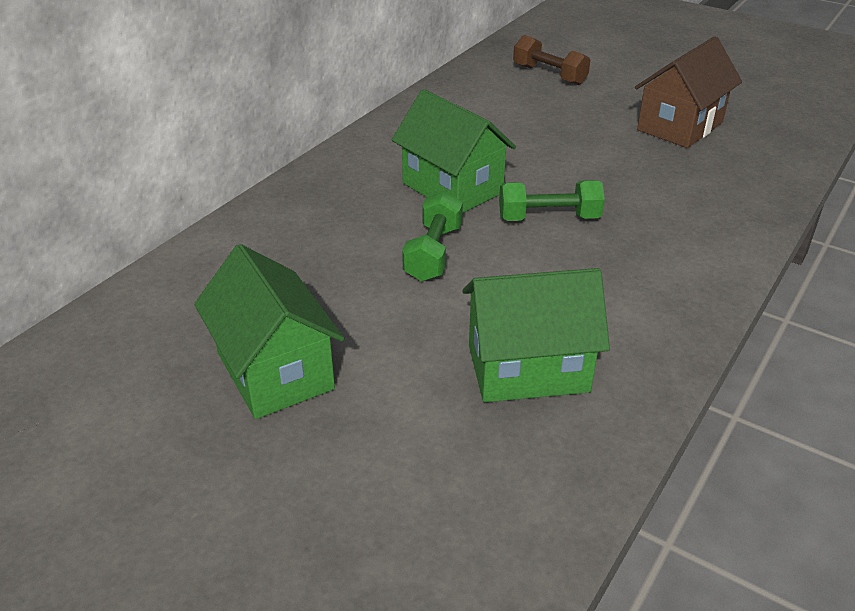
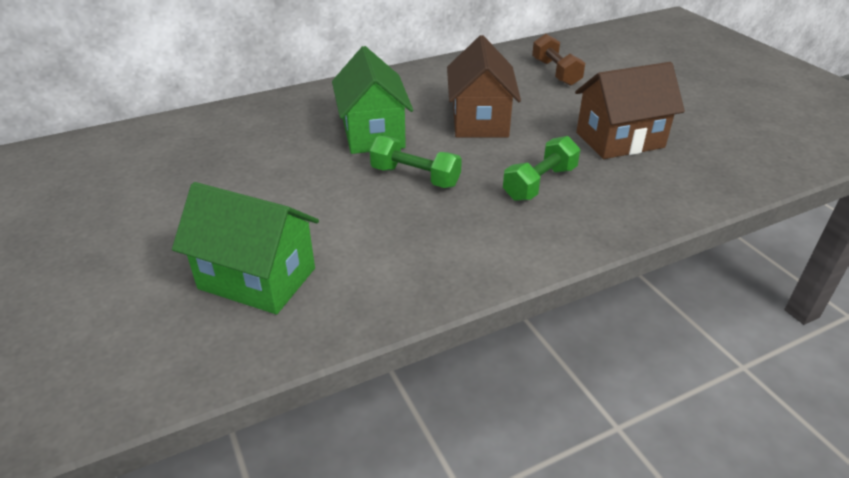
camera: 30 degrees right, 0 degrees up
(275, 371) = (107, 214): green house -> none
(433, 253) = (301, 174): green dumbbell -> green dumbbell (540, 183)
(539, 143) = (480, 121): none -> brown house

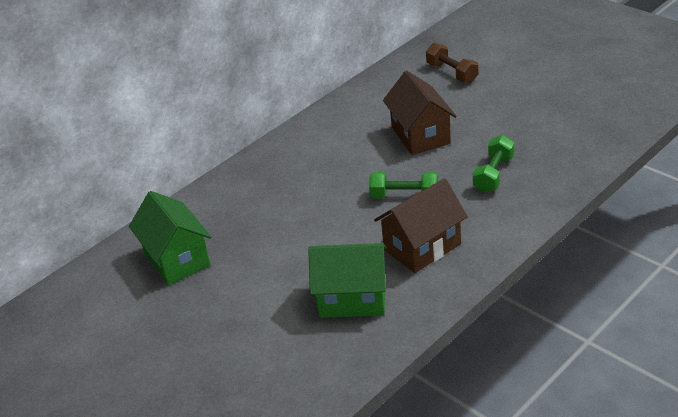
camera: 15 degrees left, 0 degrees up
(373, 133) = (348, 170): green house -> green house (177, 259)
(619, 140) = (530, 122): brown house -> brown house (422, 247)

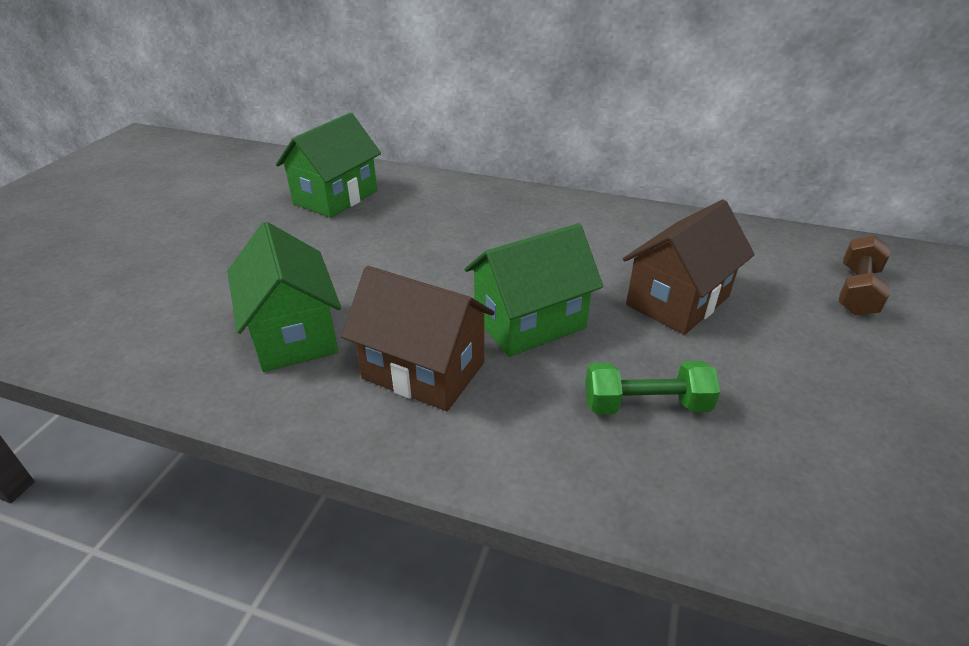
camera: 60 degrees right, 0 degrees up
(404, 196) = (529, 322): green dumbbell -> green house

